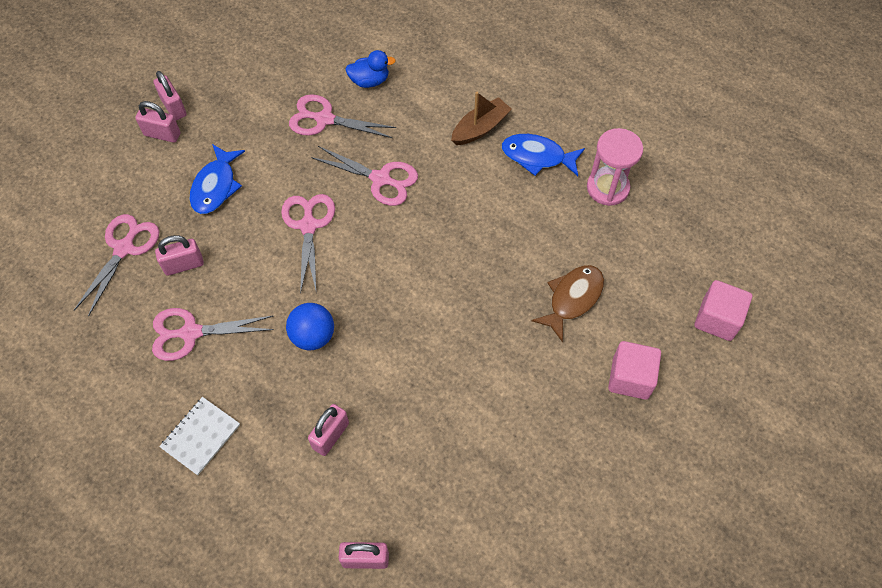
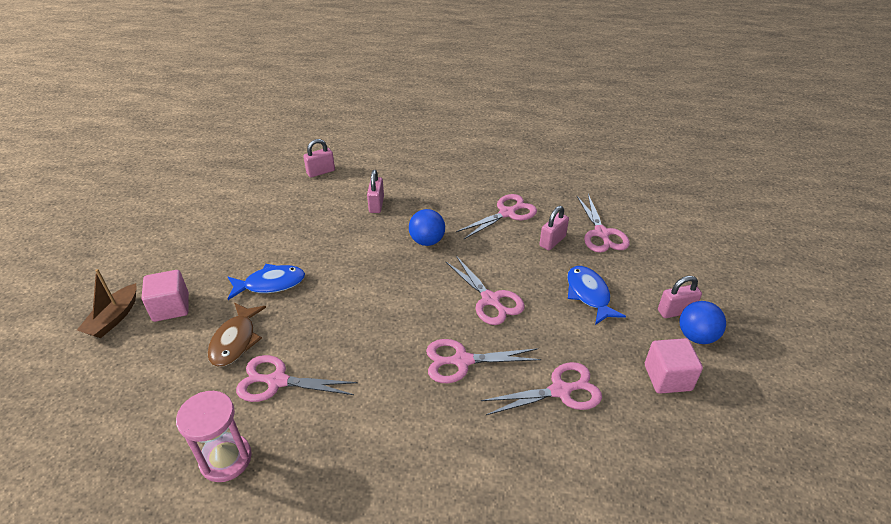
camera: 150 degrees right, 20 degrees down
(174, 107) = (696, 336): pink padlock -> blue ball
(200, 436) = (452, 179): white notebook -> none
(369, 81) = (555, 457): blue duck -> none
(480, 128) = (398, 461): brown boat -> brown boat (114, 318)
(537, 156) = (318, 458): blue fish -> blue fish (271, 284)
(547, 236) = (277, 381): none -> pink scissors
(717, 319) = (90, 380): pink cube -> pink cube (667, 377)

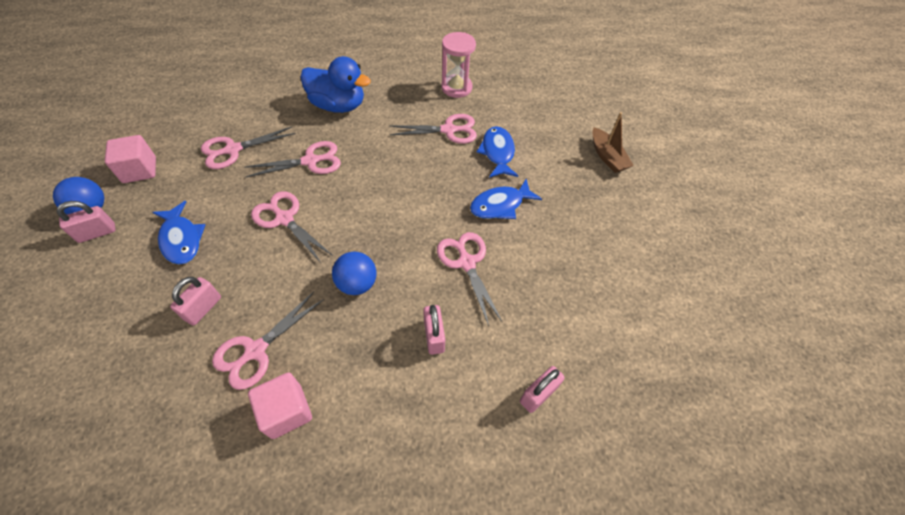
camera: 165 degrees right, 15 degrees up
(114, 318) = (607, 156): brown boat -> brown boat turned 150 degrees clockwise
(171, 307) = (570, 171): pink cube -> pink cube (286, 411)
(235, 341) = (497, 152): brown fish -> blue fish
(417, 448) = (338, 105): none -> blue duck
(601, 233) = (134, 333): pink scissors -> pink scissors (466, 262)

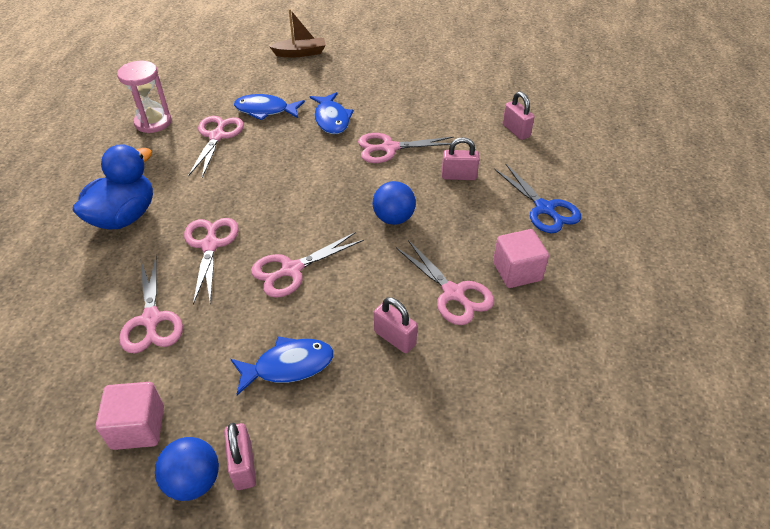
camera: 75 degrees left, 10 degrees down
(392, 438) = (544, 209): none -> blue scissors

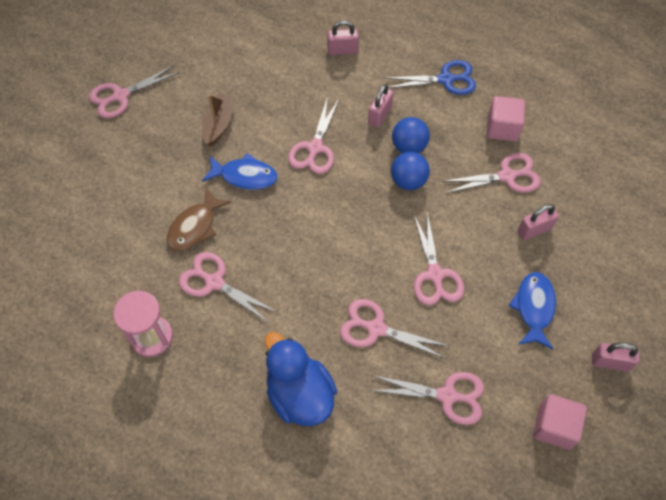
camera: 65 degrees left, 15 degrees up
(193, 481) = (612, 397): blue ball -> blue ball (409, 147)
(265, 110) = (195, 227): blue fish -> brown fish
(300, 53) = (106, 162): brown boat -> brown boat (219, 124)
(366, 39) = (120, 96): none -> pink scissors

